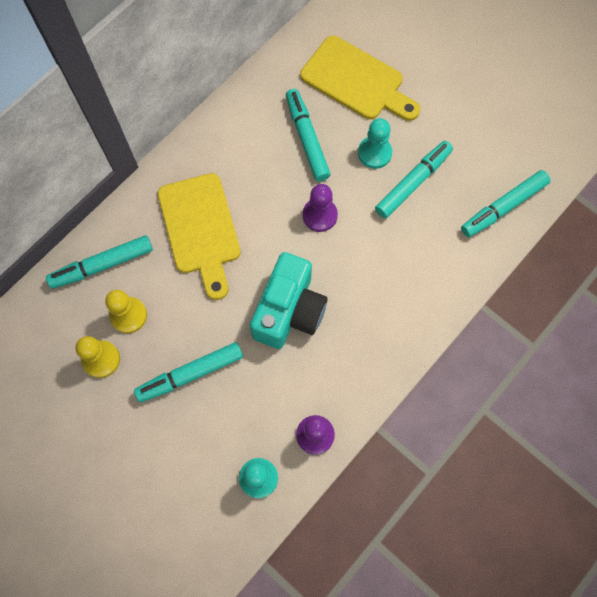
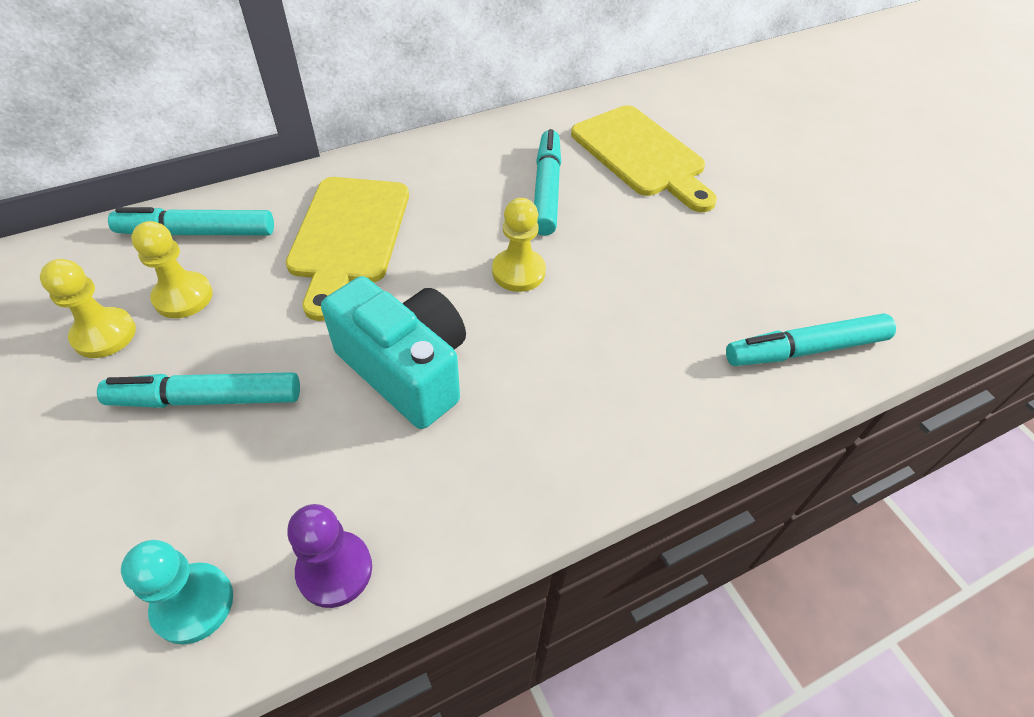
camera: 20 degrees right, 20 degrees down
(289, 311) = (406, 369): turquoise camera -> turquoise camera turned 90 degrees counterclockwise
(320, 215) = (518, 272): purple pawn -> yellow pawn
(374, 153) = (631, 230): turquoise pawn -> none
(413, 183) = (673, 277): turquoise marker -> none

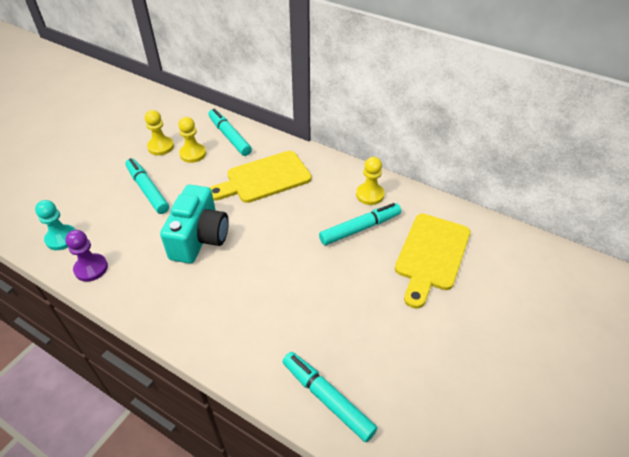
camera: 60 degrees right, 5 degrees down
(518, 272) = (289, 246): yellow pawn -> yellow pawn (370, 195)

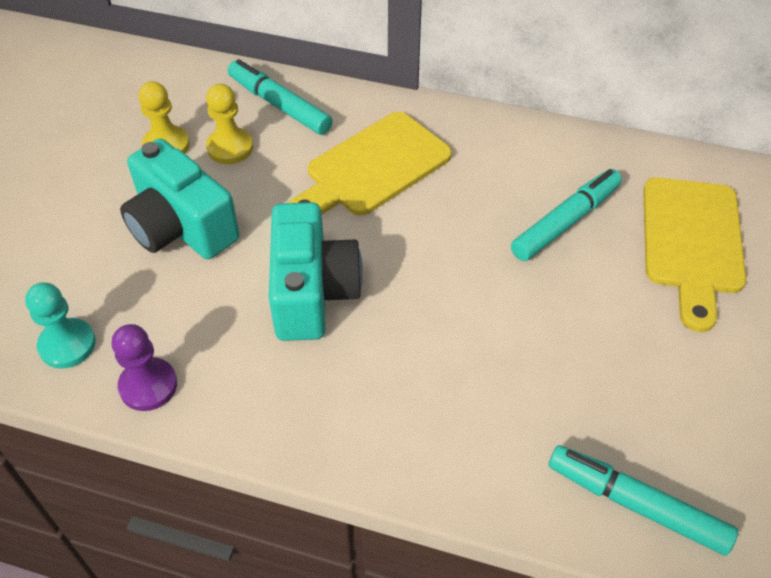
camera: 15 degrees left, 5 degrees up
(148, 190) = (181, 227): turquoise marker -> turquoise camera
(370, 195) = (556, 163): yellow pawn -> none

